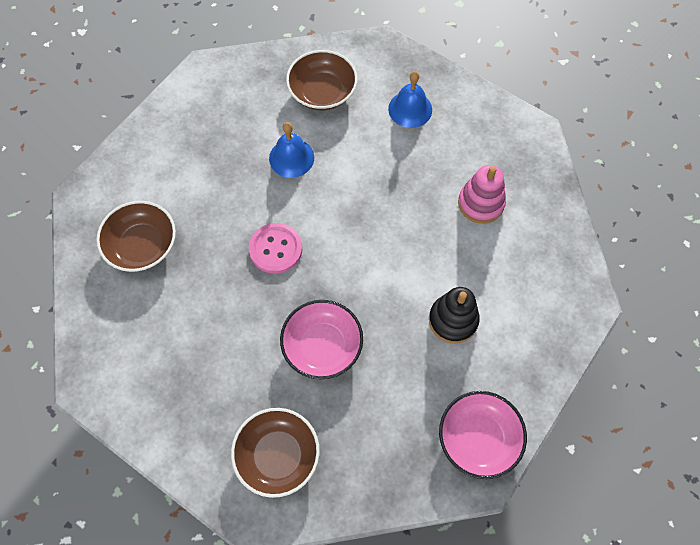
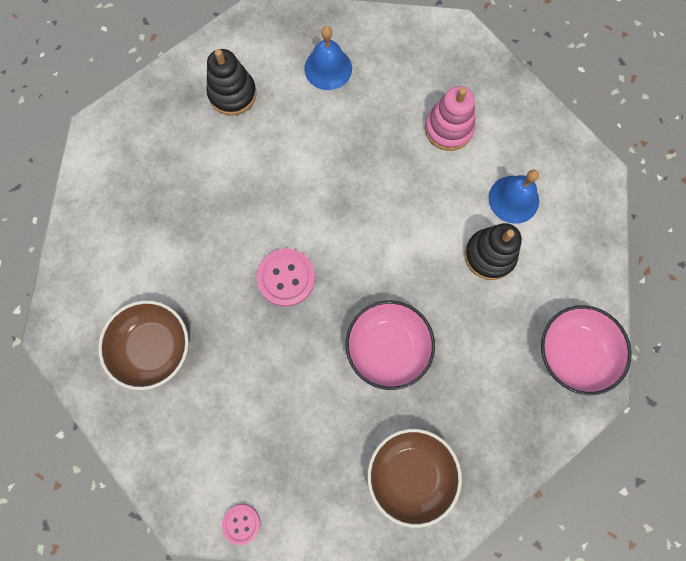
camera: 30 degrees left, 10 degrees up
(122, 414) = (241, 523): none -> pink button
(291, 158) = (244, 177): blue bell -> blue bell (513, 199)
(322, 92) = (232, 94): brown bowl -> black stacking toy

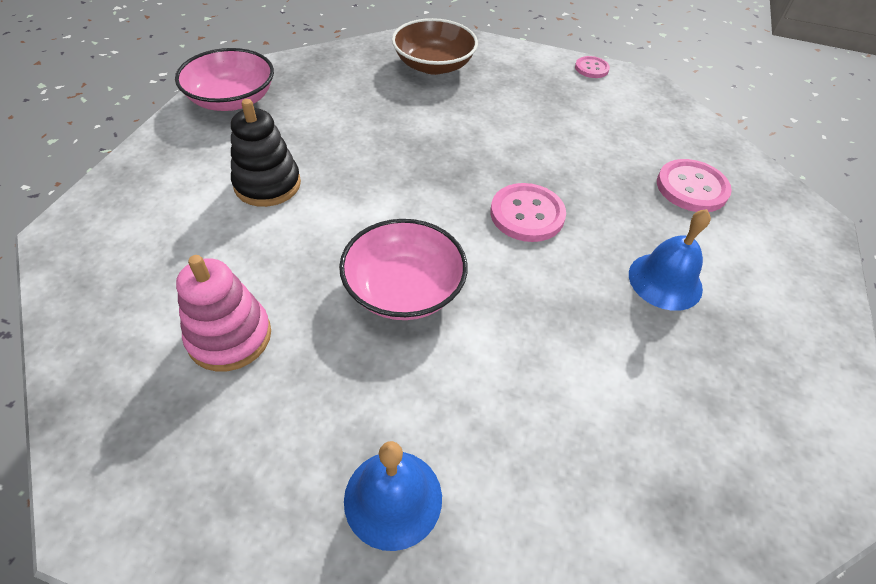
camera: 170 degrees left, 25 degrees down
(152, 347) = (691, 188): brown bowl -> pink button
(232, 94) = (590, 489): black stacking toy -> none
(388, 347) = (423, 138): pink bowl -> pink bowl (404, 289)
(513, 199) = (197, 230): blue bell -> blue bell (665, 281)

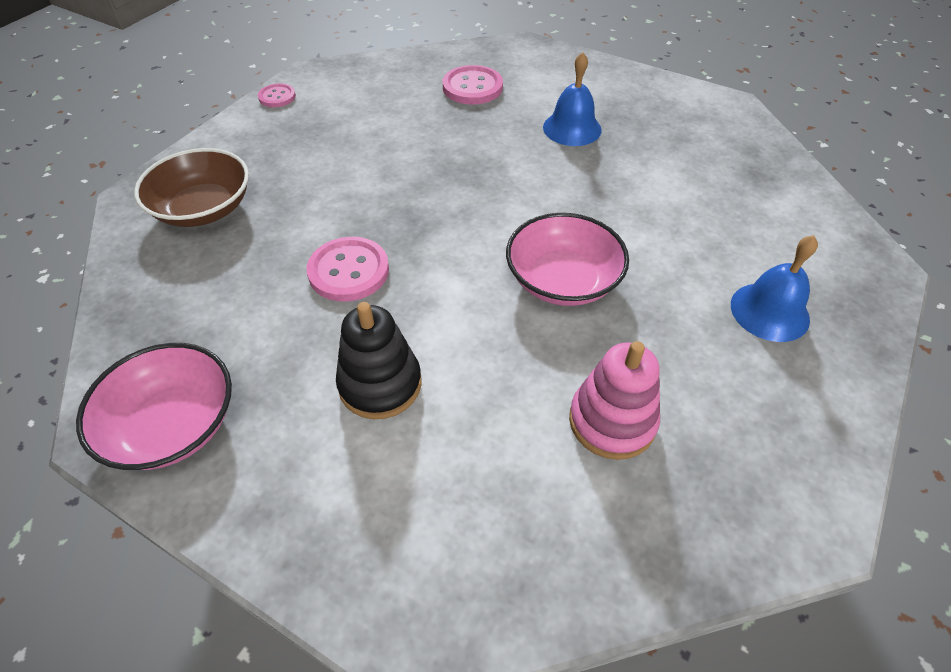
camera: 75 degrees left, 0 degrees up
(527, 214) = (482, 184): pink button -> pink button (349, 271)

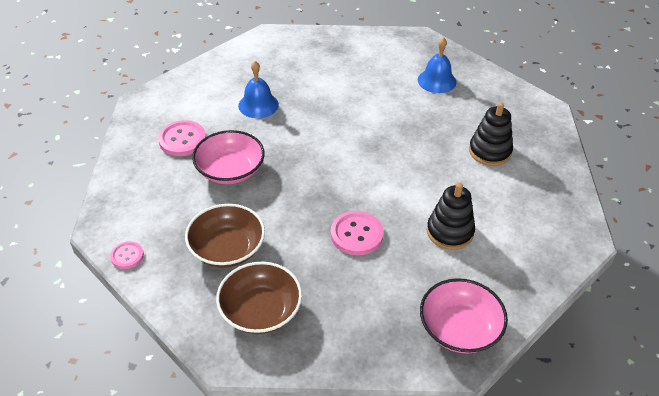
camera: 75 degrees left, 5 degrees down
(300, 161) = (227, 248): none -> brown bowl
(563, 280) = (394, 144): pink bowl -> pink bowl (230, 170)
(612, 421) = (490, 151): pink stacking toy -> black stacking toy

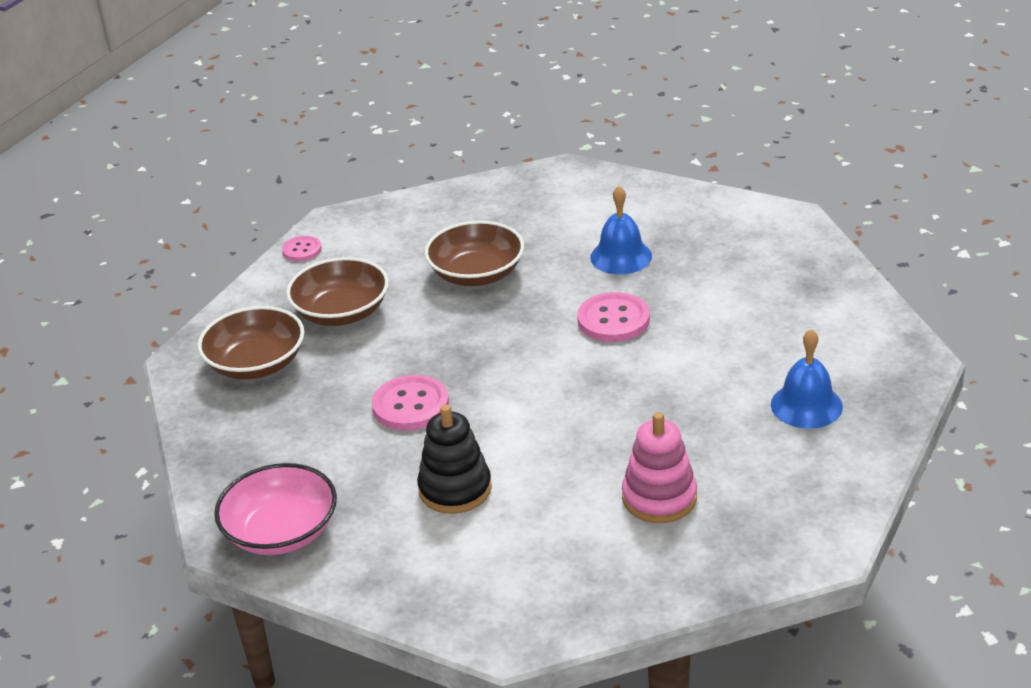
camera: 75 degrees right, 10 degrees down
(182, 140) = (512, 222): pink button -> pink button (613, 320)
(230, 170) = (476, 274): pink bowl -> brown bowl
(490, 151) = (659, 498): black stacking toy -> pink stacking toy

